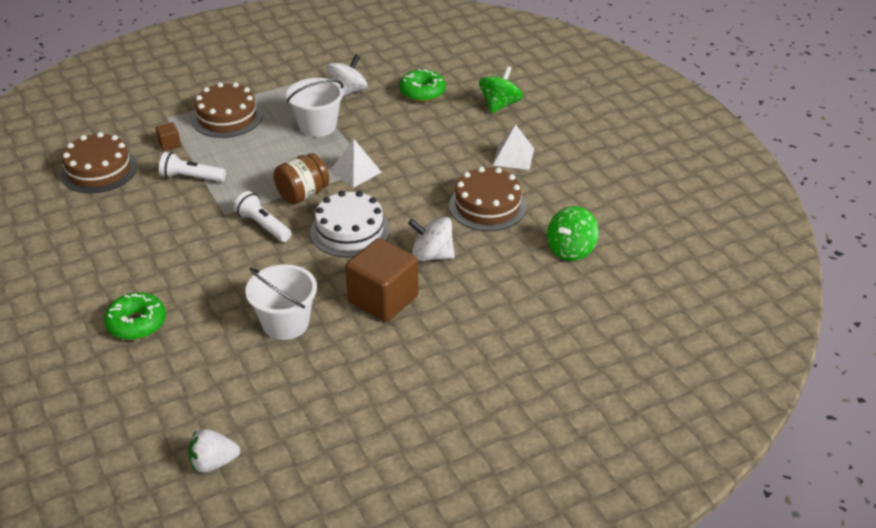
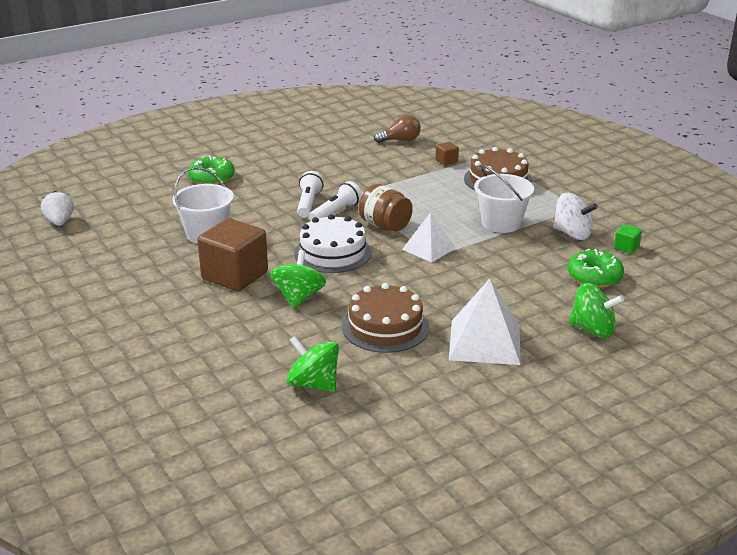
camera: 85 degrees right, 10 degrees down
(99, 170) = (400, 140): brown cake -> brown light bulb
(191, 178) = (399, 176): white flashlight -> white flashlight (308, 203)
(378, 70) = (626, 247): none -> green cube
(432, 256) = (298, 297): white spinning top -> green spinning top
(513, 156) = (485, 342): white pyramid -> white pyramid, size x1.56

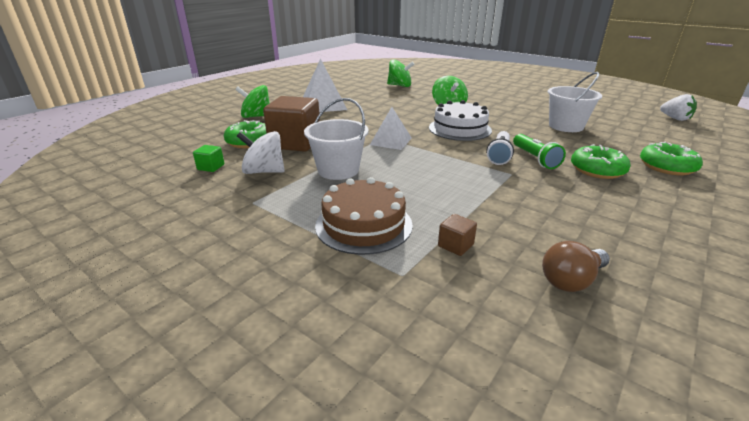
camera: 160 degrees right, 0 degrees up
(235, 276) = (502, 110): brown cube -> brown cube (295, 143)
(274, 185) = (597, 170): none -> green donut
(308, 203) = (535, 158): white flashlight -> green flashlight
(385, 226) = (443, 151): brown jar -> none
(385, 327) = (384, 103): brown cake -> none

